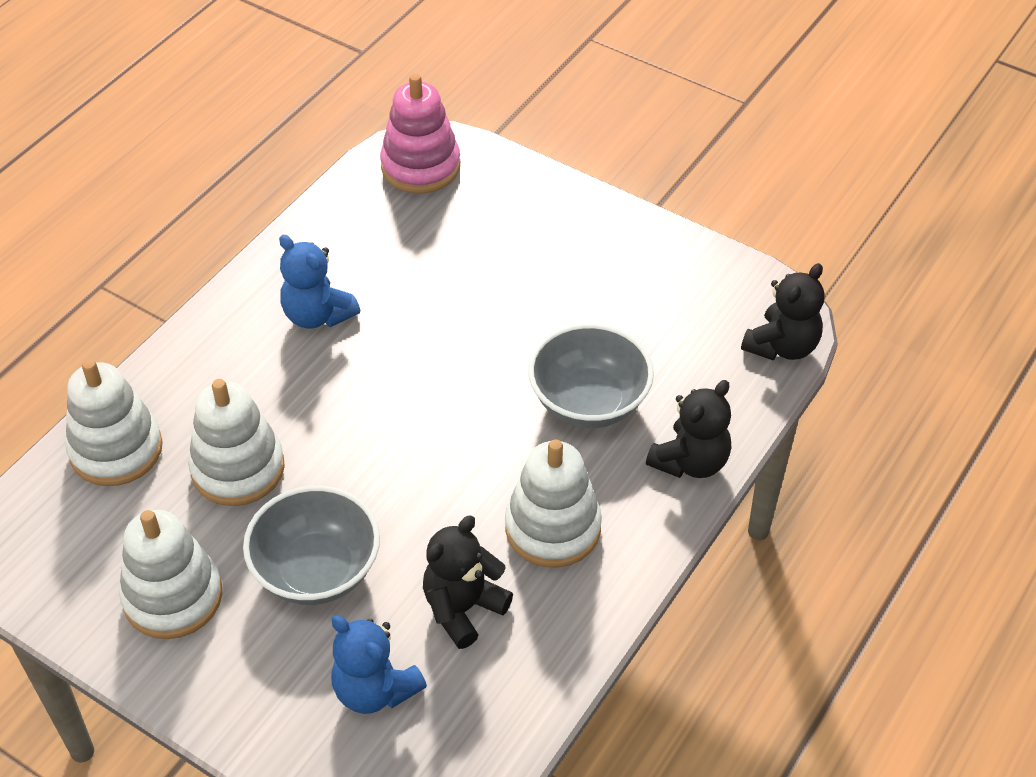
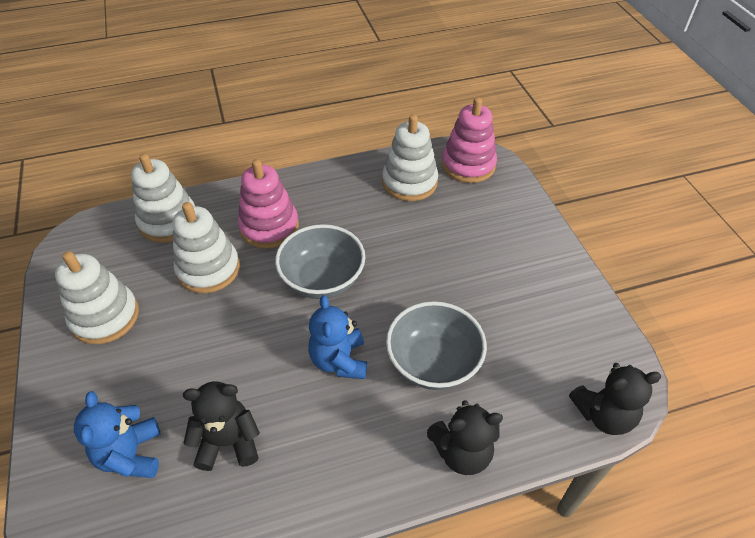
camera: 40 degrees right, 0 degrees up
(257, 378) = (269, 227): none -> pink stacking toy
(317, 315) = (333, 212): blue teddy bear -> blue teddy bear (339, 360)
(317, 571) = (182, 355): grey bowl -> grey bowl (322, 280)
(553, 528) = (331, 430): white stacking toy -> white stacking toy (409, 182)

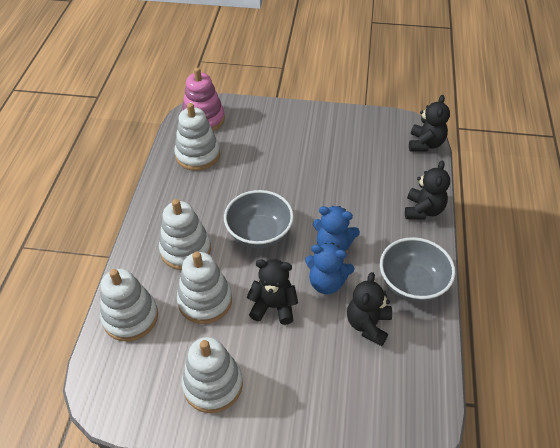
camera: 65 degrees left, 0 degrees up
(131, 455) = (353, 387): blue teddy bear -> blue teddy bear (326, 282)
(222, 332) = (273, 306): none -> black teddy bear
(269, 227) = (185, 250): pink stacking toy -> white stacking toy
(433, 363) = (358, 200): grey bowl -> grey bowl (412, 283)

